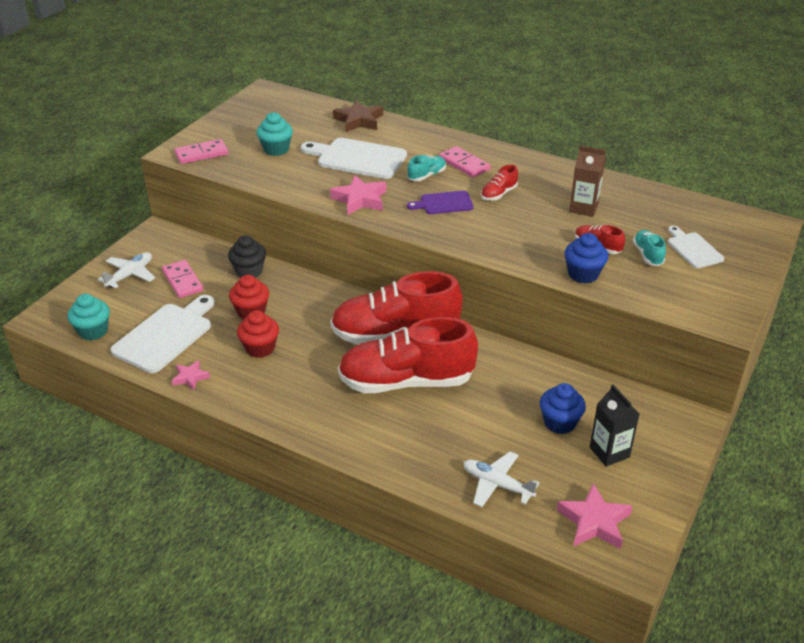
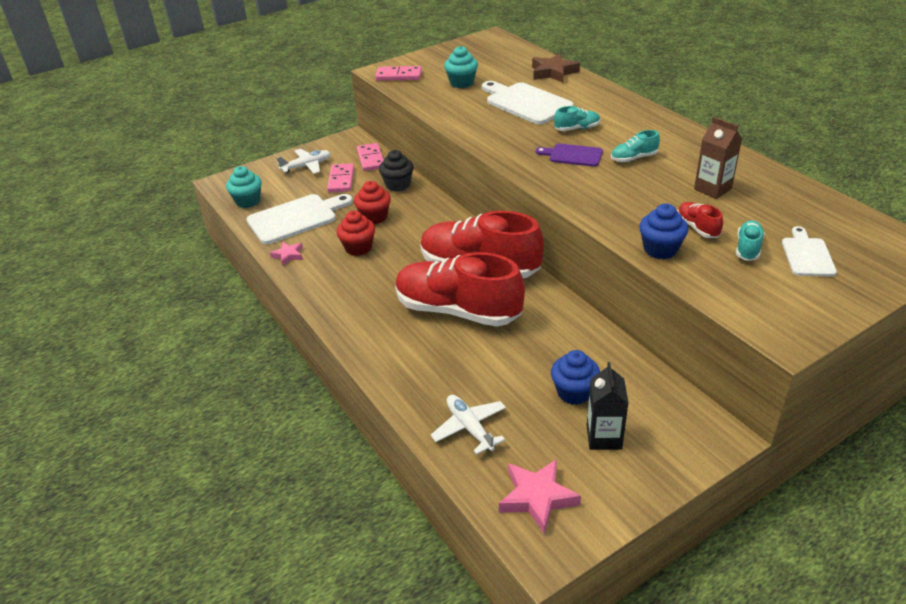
camera: 30 degrees right, 0 degrees up
(360, 199) = (498, 136): pink star -> none
(464, 164) = (621, 126): pink domino -> pink domino (371, 159)
(498, 194) = (633, 158): red shoe -> turquoise shoe

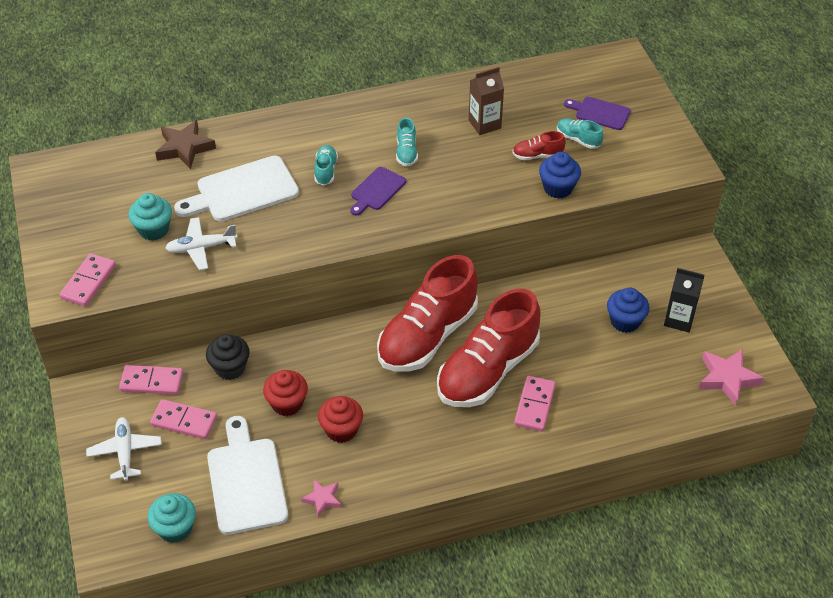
camera: 75 degrees left, 10 degrees up
(429, 349) = (534, 405): none -> pink domino
(469, 428) = (643, 401): white plane -> white plane (201, 248)
(807, 255) = (600, 113): white cutting board -> purple cutting board

